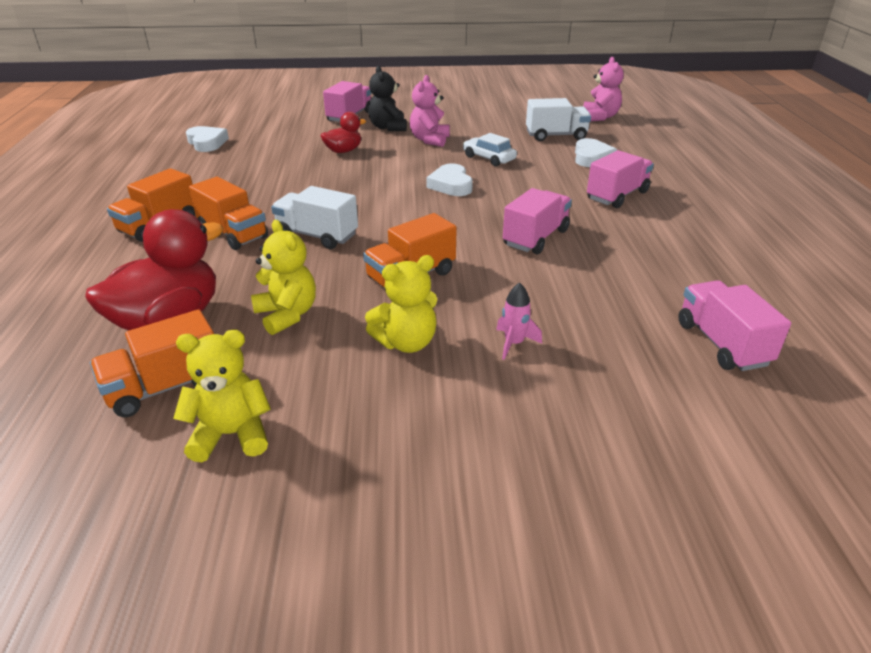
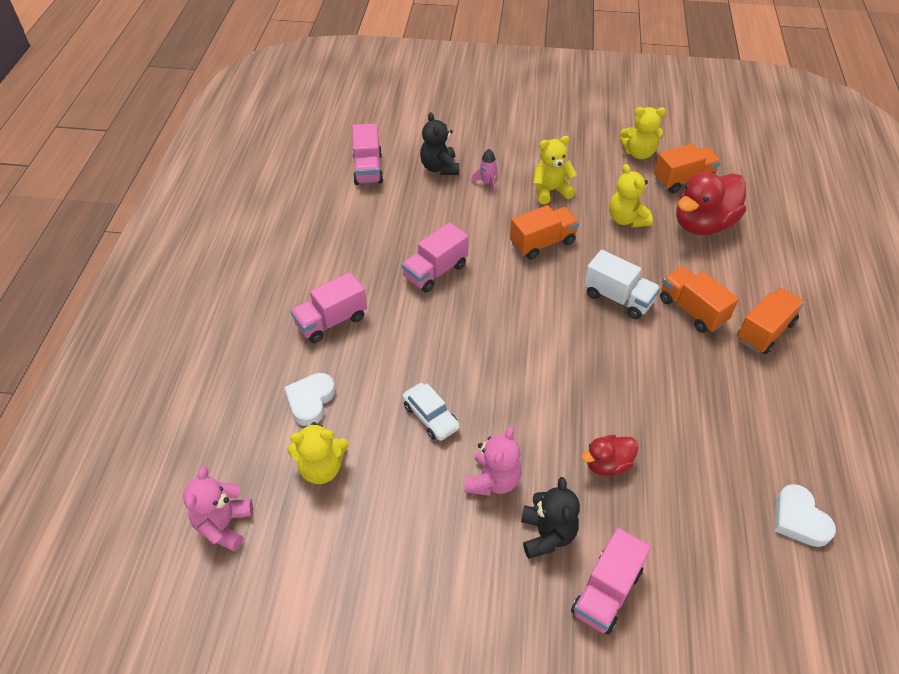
camera: 170 degrees left, 15 degrees up
(451, 185) = (488, 363): white heart -> none
(556, 136) = (321, 468): white truck -> yellow teddy bear
(605, 359) = (439, 168): none -> black teddy bear

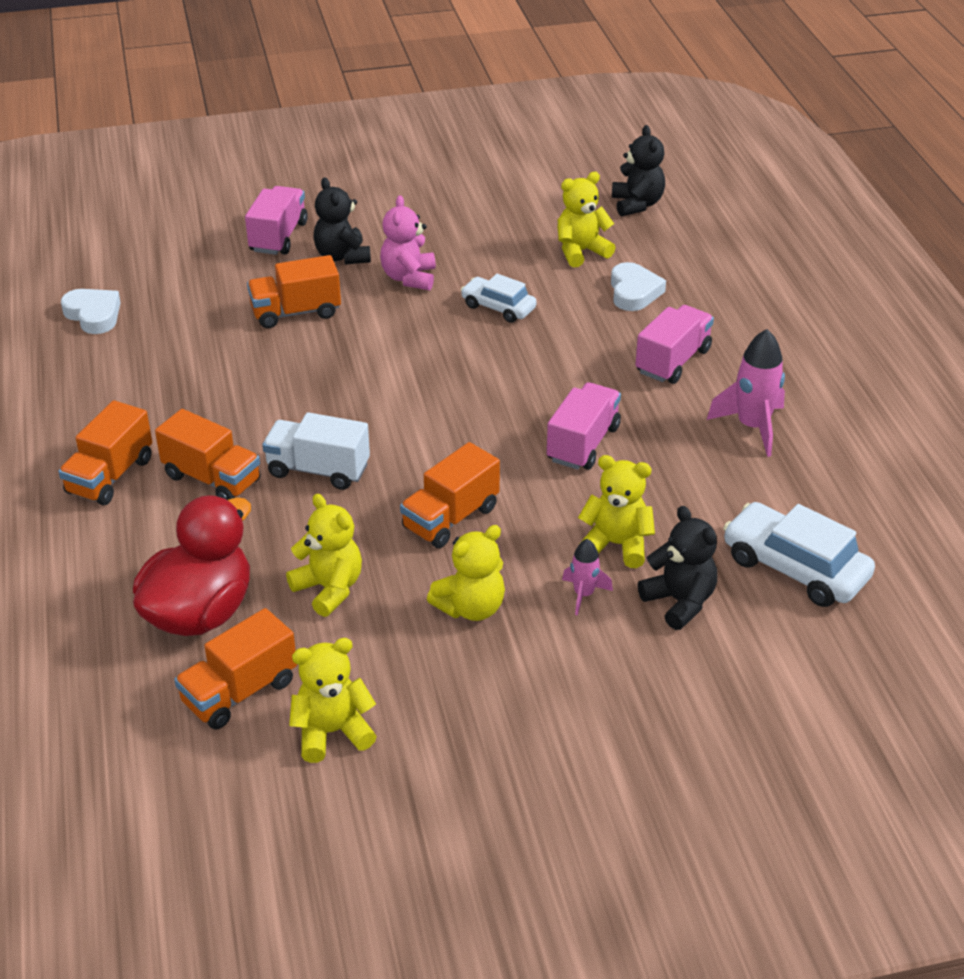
camera: 160 degrees right, 10 degrees down
(224, 525) = (637, 204): pink teddy bear -> black teddy bear
(320, 254) = (752, 427): none -> pink rocket
(368, 169) = (794, 568): pink truck -> white car
(454, 204) = (616, 544): none -> yellow teddy bear
(607, 464) = (296, 312): red duck -> orange truck

